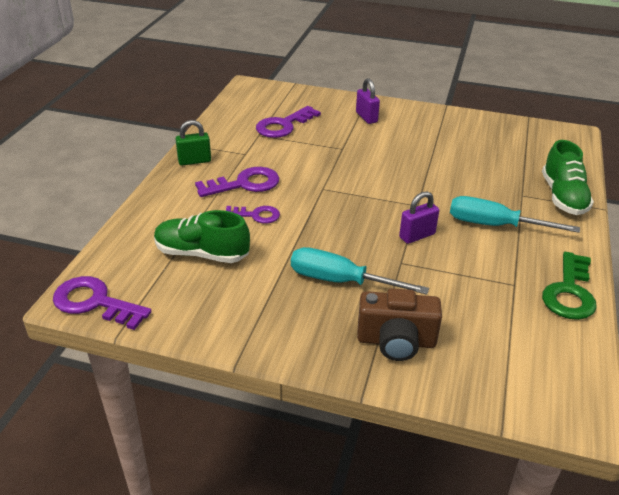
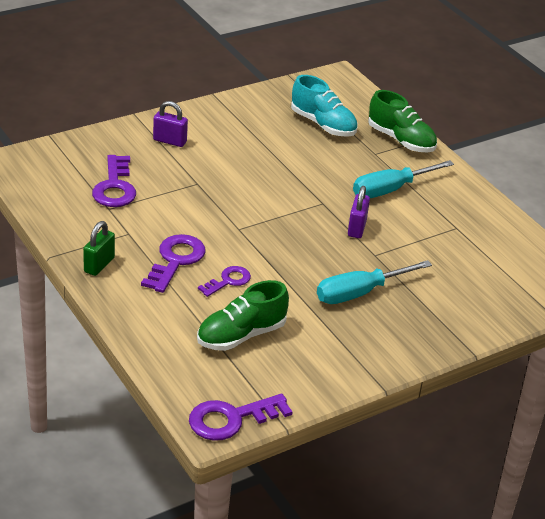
camera: 50 degrees left, 0 degrees up
(396, 341) = (447, 310): brown camera -> none
(506, 157) = (323, 124): none -> turquoise shoe
(569, 292) = (490, 213): green key -> none

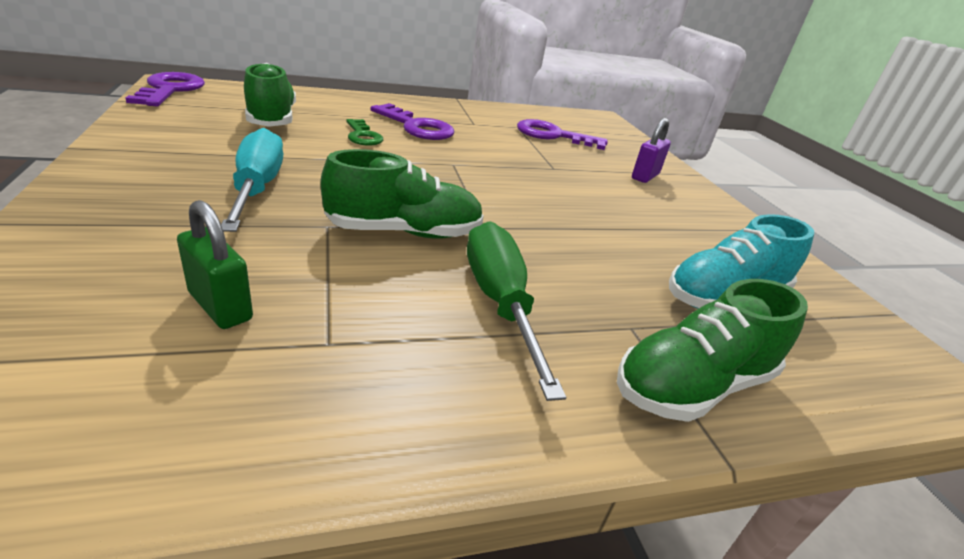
camera: 105 degrees right, 5 degrees down
(99, 265) = (432, 105): green padlock -> green padlock (220, 306)
(228, 281) = (363, 136): purple key -> green key
(357, 228) = (404, 232): purple padlock -> green shoe
(390, 190) = (499, 301): turquoise screwdriver -> green screwdriver

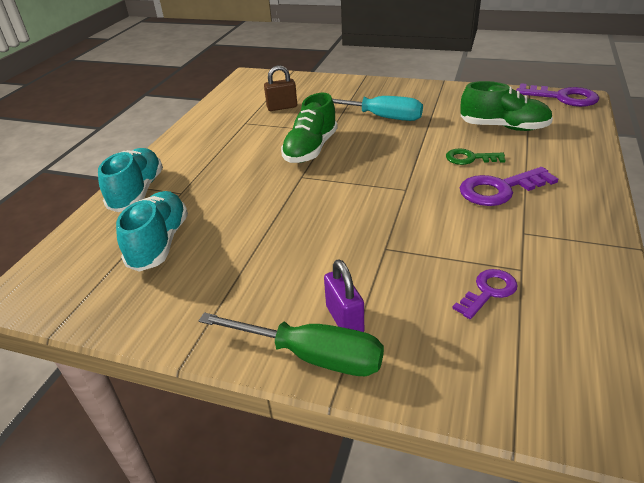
camera: 130 degrees right, 5 degrees up
(220, 306) = (282, 107): green padlock -> brown padlock
(499, 301) = (233, 161): green screwdriver -> green screwdriver (313, 356)
(553, 136) = (488, 291): purple key -> purple key, size x0.63
(692, 385) = (137, 192): green shoe -> turquoise shoe

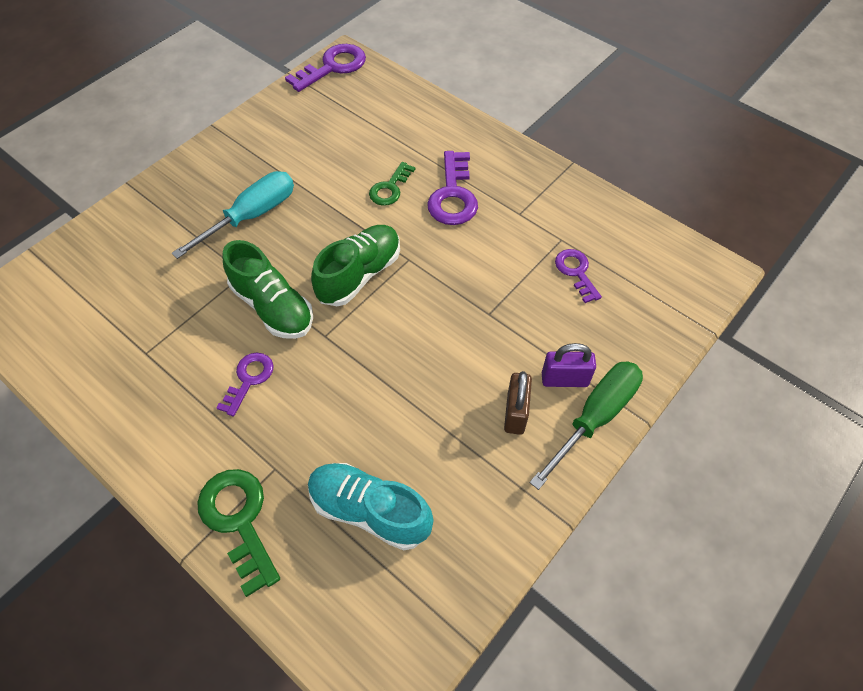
camera: 70 degrees left, 20 degrees up
(137, 192) = (239, 520): turquoise shoe -> green key
(246, 160) = (249, 379): none -> purple key
(282, 107) = (137, 299): brown padlock -> brown padlock (515, 413)
(503, 127) = (353, 136): green shoe -> green shoe (359, 275)

